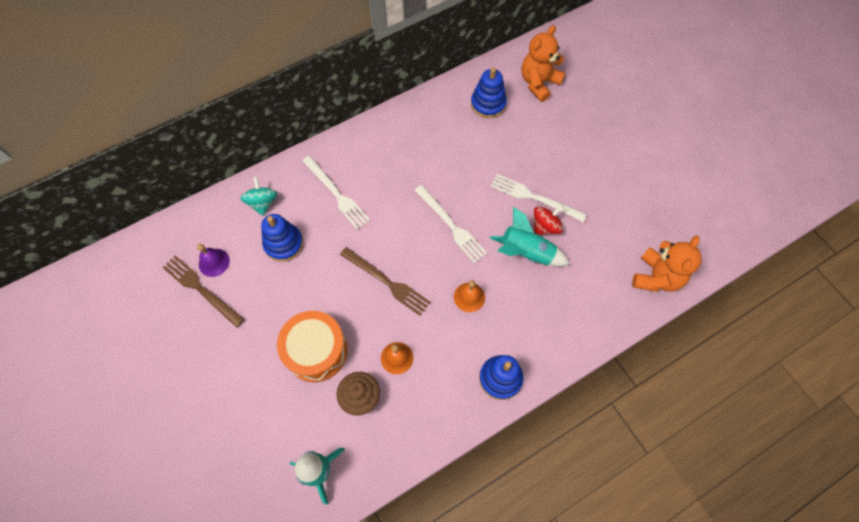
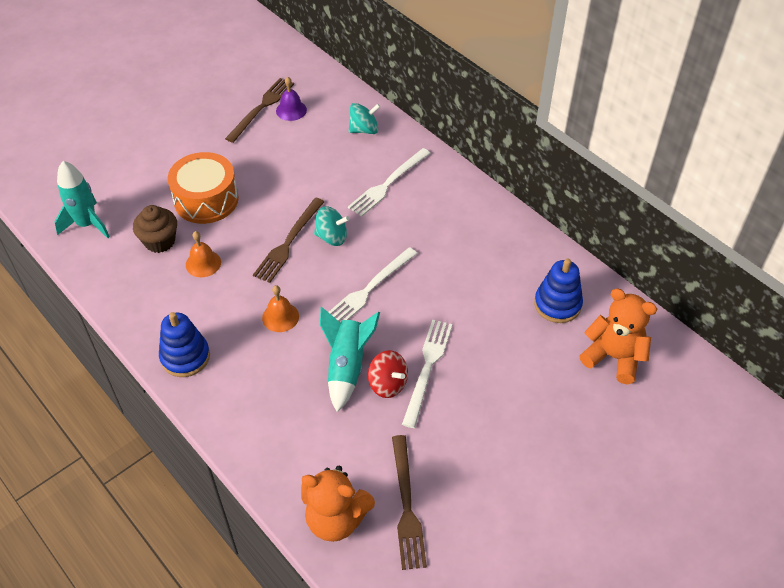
camera: 80 degrees right, 15 degrees down
(284, 244) = (320, 154): blue stacking toy -> none
(388, 246) = (332, 237): none -> turquoise spinning top
(647, 230) = (406, 506): none -> brown fork

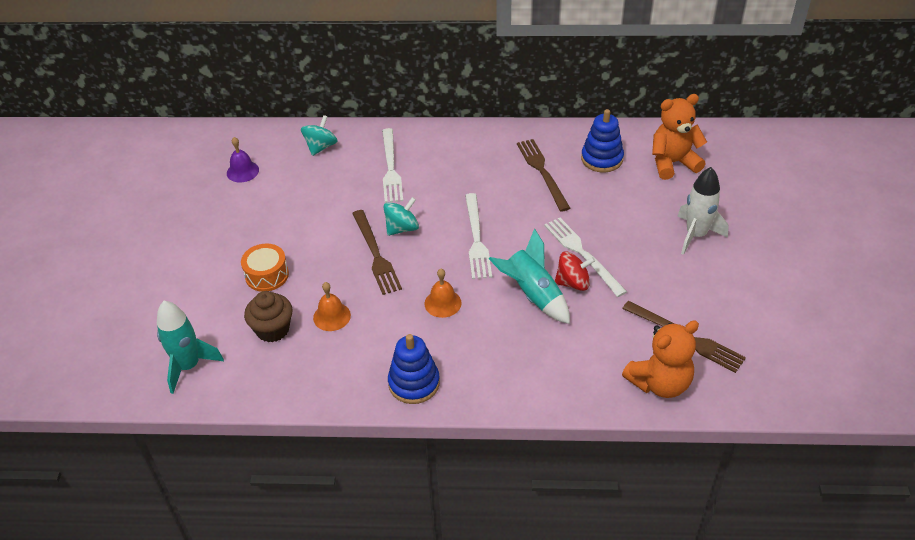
camera: 45 degrees left, 5 degrees down
(206, 200) = (267, 275): orange drum -> orange drum, size x0.63
(261, 108) = (215, 185): brown fork -> brown fork (542, 172)
(539, 434) = (696, 235): none -> white rocket

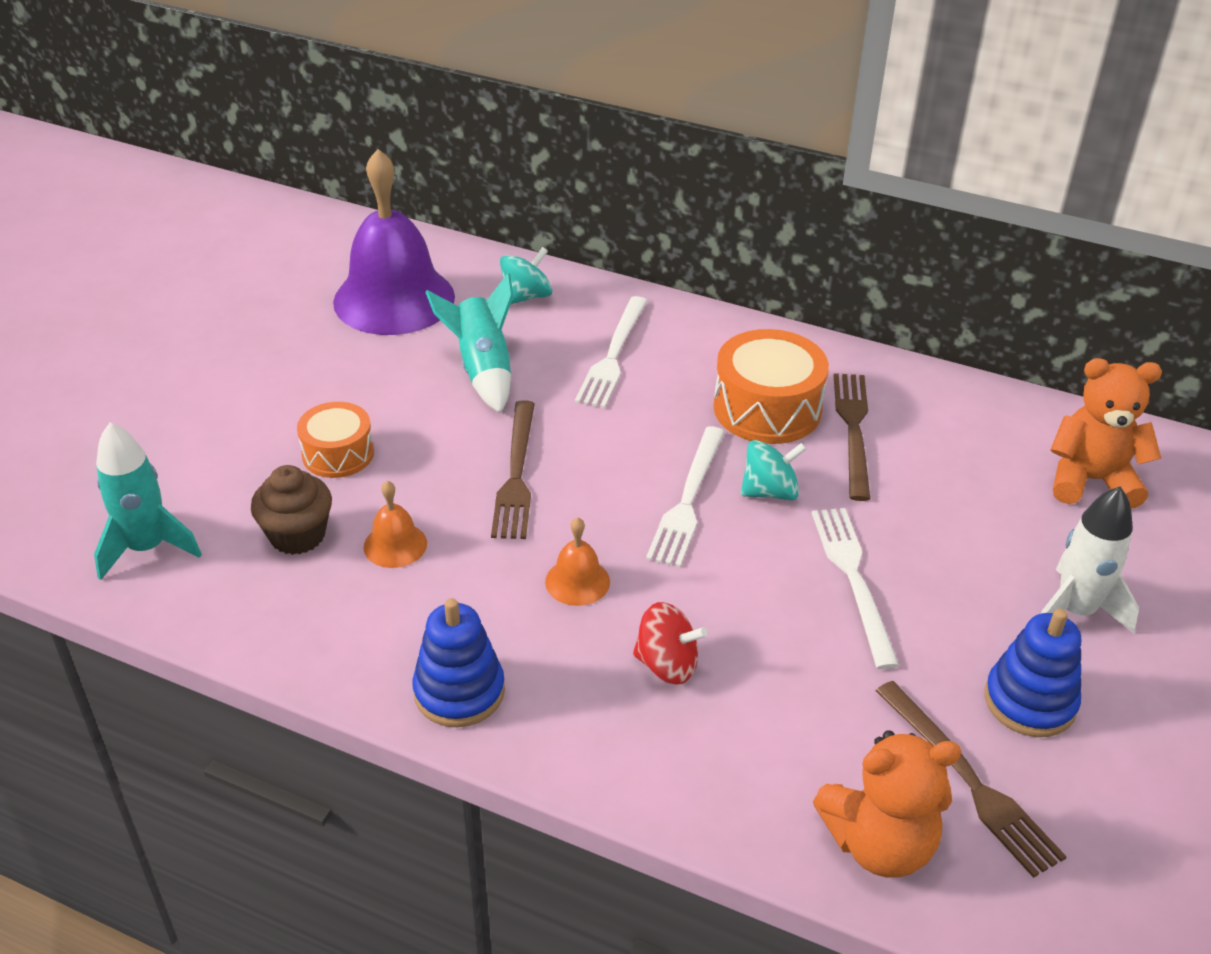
camera: 20 degrees right, 5 degrees down
(242, 171) = (394, 299): purple bell -> purple bell, size x2.35
(402, 228) = (579, 448): turquoise spinning top -> turquoise spinning top (770, 491)
(491, 174) = (767, 408): none -> orange drum
(533, 295) = (732, 617): turquoise rocket -> turquoise rocket (483, 369)
(573, 283) = (812, 620): red spinning top -> red spinning top (667, 664)
(602, 159) = (966, 438): blue stacking toy -> blue stacking toy (1029, 701)

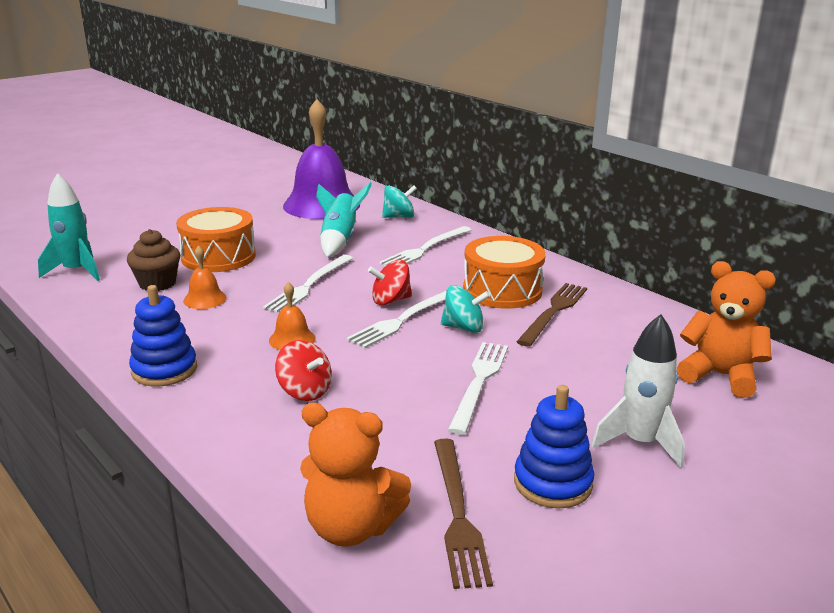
camera: 25 degrees right, 15 degrees down
(338, 454) = (218, 257): orange drum -> orange drum, size x1.59
(516, 474) = (309, 285): brown fork -> white fork
(645, 470) = (390, 300): none -> red spinning top

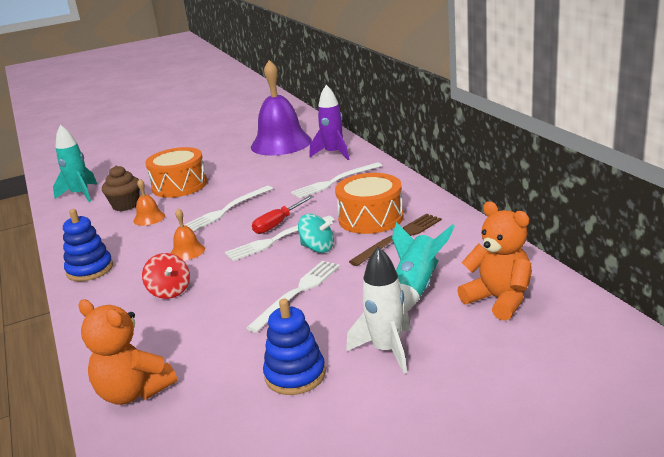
camera: 20 degrees right, 0 degrees up
(339, 240) = (274, 173): turquoise rocket -> turquoise rocket (416, 288)
(390, 300) = (278, 224): red spinning top -> red screwdriver
(399, 217) = (333, 154): turquoise spinning top -> purple rocket
(458, 514) = (211, 391): brown fork -> none

